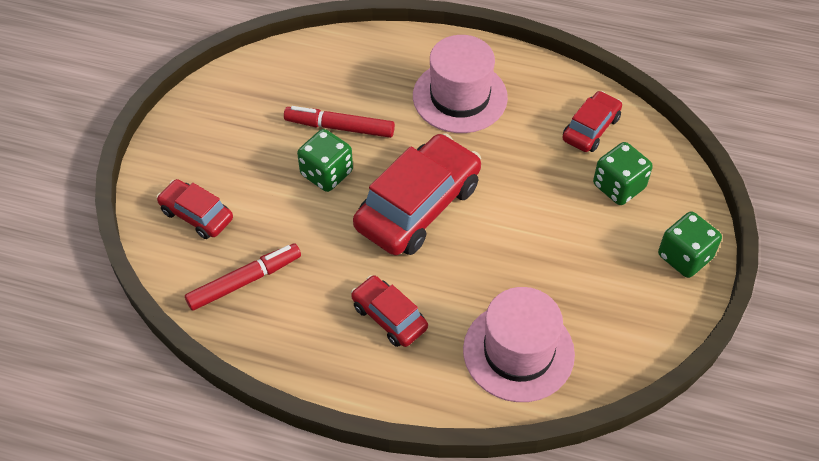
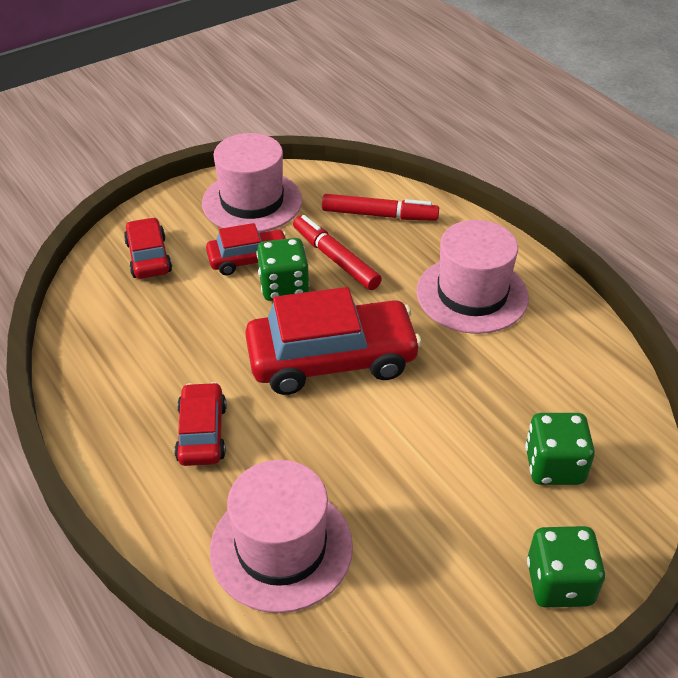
camera: 40 degrees right, 10 degrees down
(224, 117) = (252, 202): none -> pink hat
(244, 281) = (124, 327): red marker -> red marker (379, 215)
(591, 128) = (579, 395): red car -> red car (249, 259)

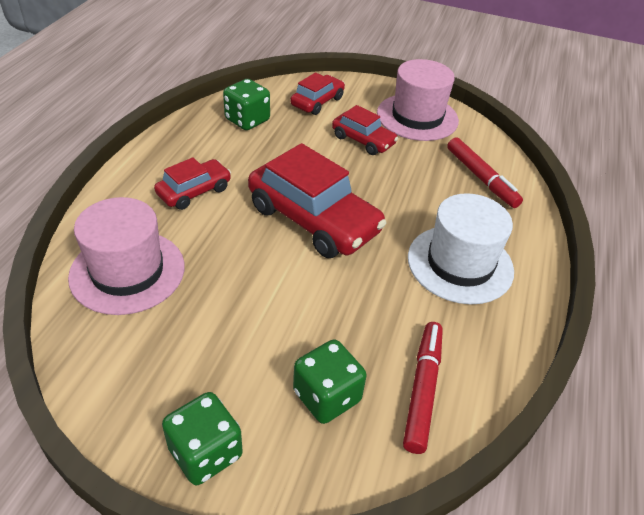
camera: 50 degrees right, 0 degrees up
(284, 287) = (356, 166): green dice -> green dice (247, 120)
(335, 259) = (410, 177): red marker -> red marker (422, 389)
(472, 294) = (460, 264): pink hat -> white hat

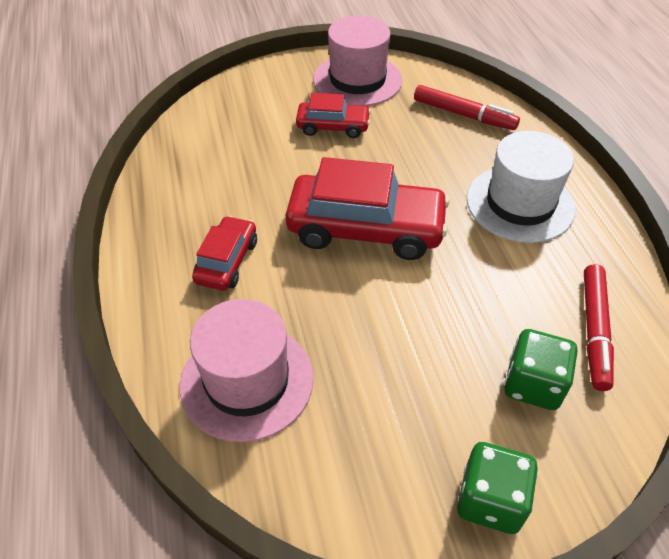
camera: 30 degrees left, 5 degrees up
(247, 120) = (202, 158): green dice -> none
(317, 102) = (252, 106): red car -> none
(422, 389) = (594, 331): red marker -> red marker turned 150 degrees counterclockwise

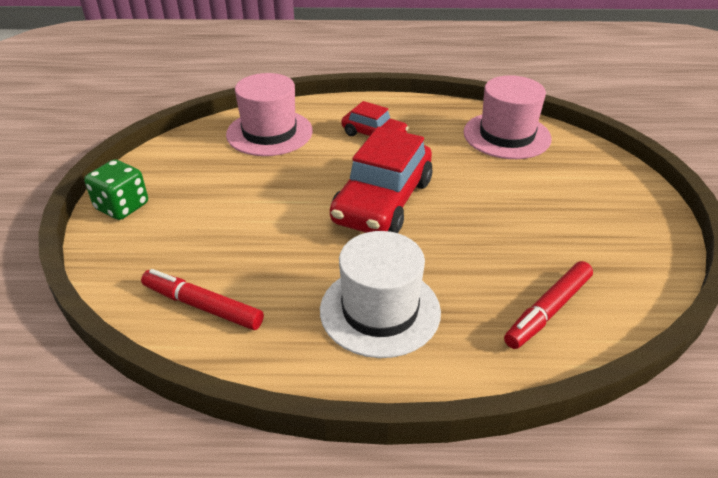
camera: 105 degrees right, 10 degrees down
(333, 126) = (533, 207): red car -> none
(357, 80) = (622, 239): pink hat -> pink hat (506, 135)
(533, 384) = (181, 251): green dice -> none

